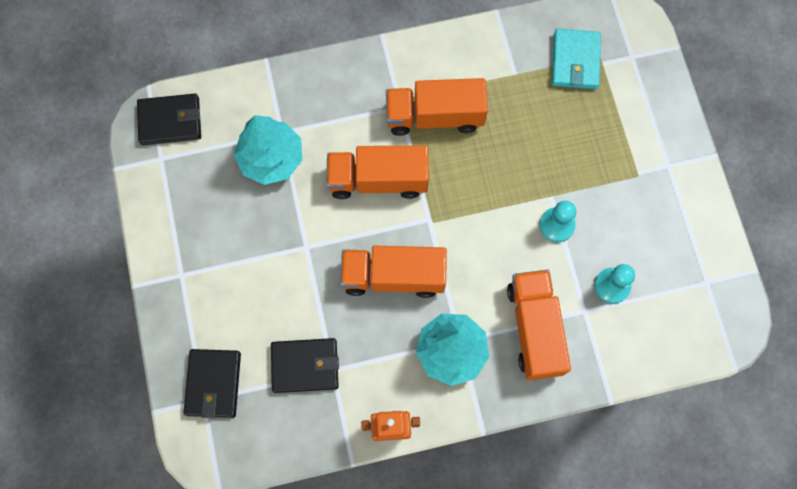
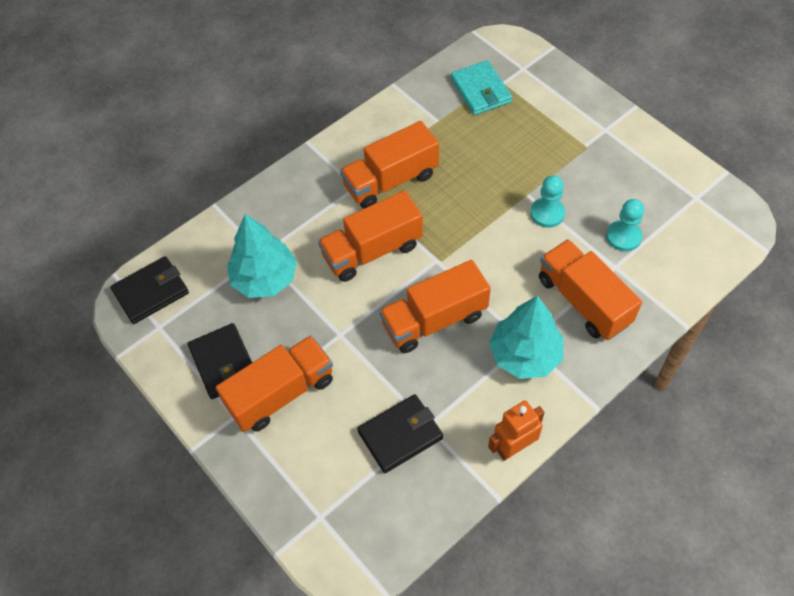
camera: 25 degrees left, 15 degrees down
(213, 384) = (321, 496): black wallet -> black wallet (223, 363)
(229, 275) = (281, 393): none -> orange truck

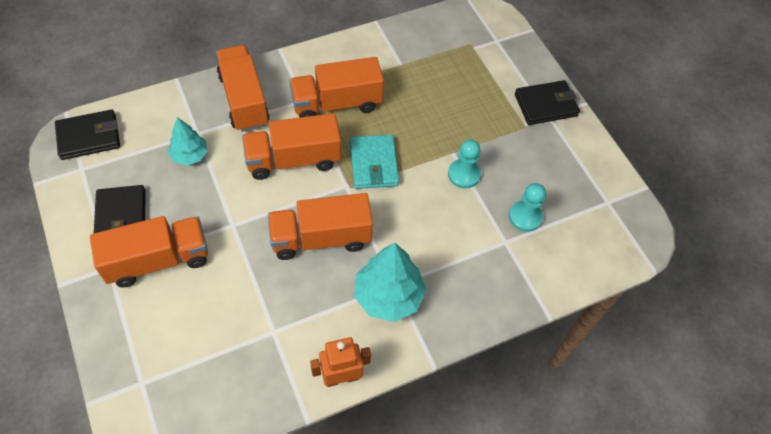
camera: 10 degrees right, 0 degrees up
(265, 279) = (190, 155): turquoise tree -> turquoise tree, size x0.61
(400, 435) = (245, 332): black wallet -> black wallet (545, 105)
(480, 90) = (450, 49): turquoise wallet -> turquoise wallet (373, 164)
(583, 301) = (463, 264): orange truck -> orange truck (244, 100)

